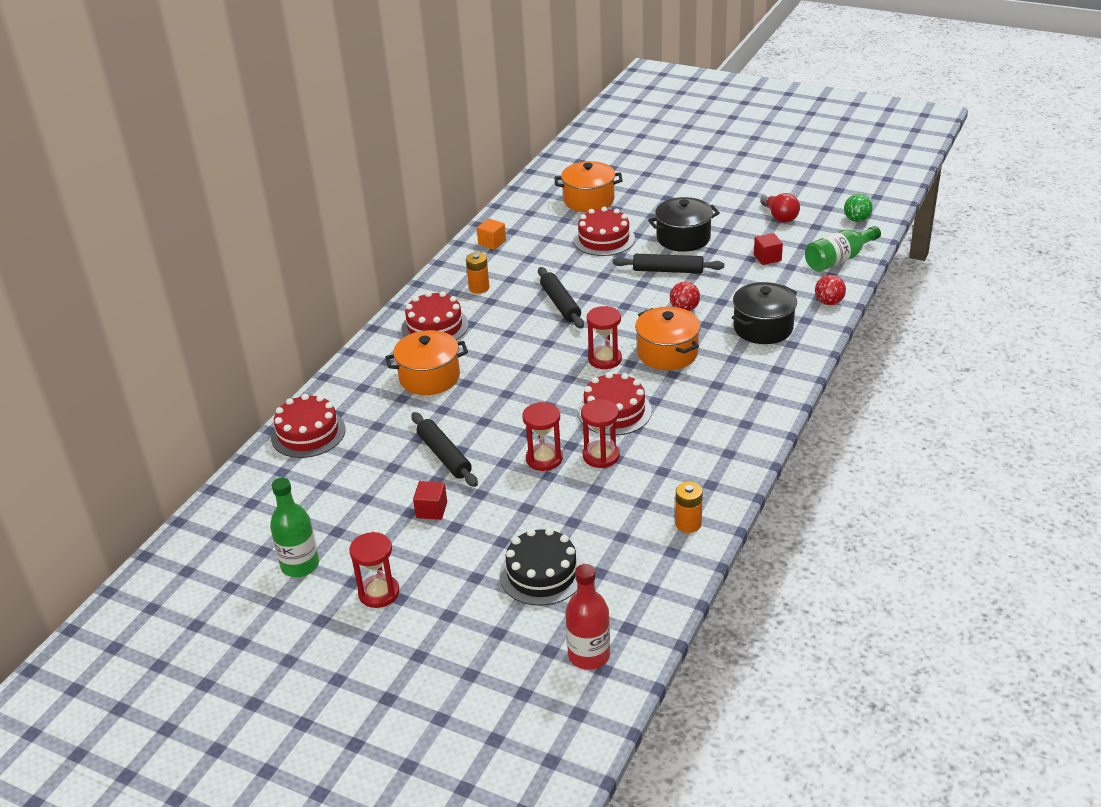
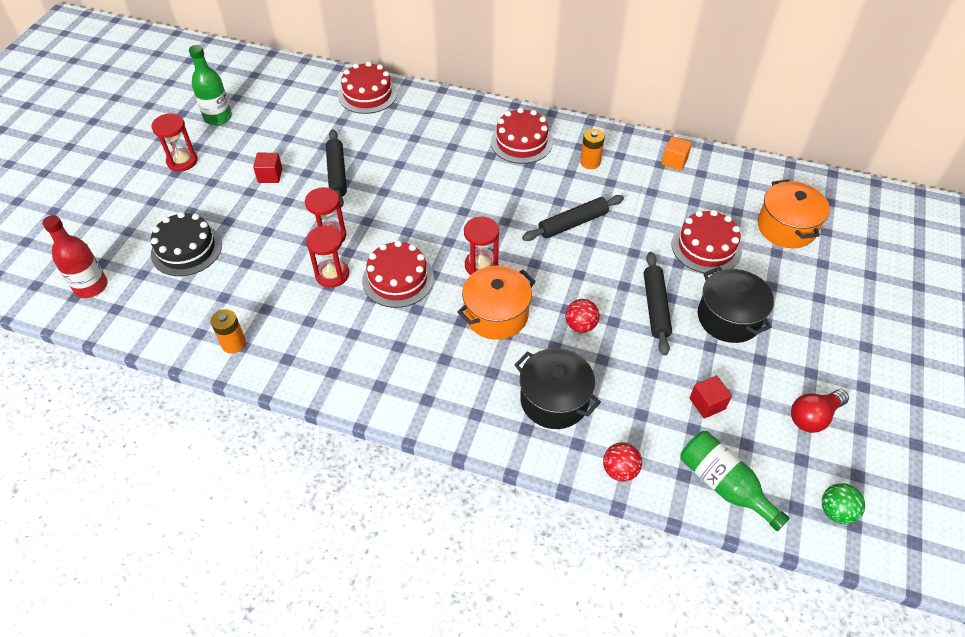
camera: 80 degrees right, 15 degrees up
(429, 377) = (444, 150): orange pot -> none
(444, 455) = (337, 173): black rolling pin -> black rolling pin turned 60 degrees counterclockwise

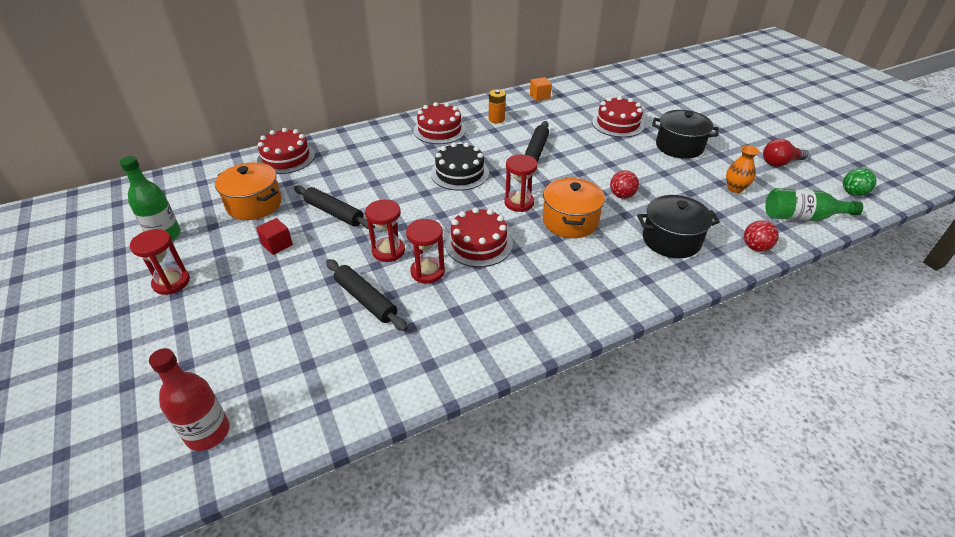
camera: 45 degrees left, 10 degrees down
(186, 249) = (272, 337): black cake -> black cake (460, 173)
(233, 343) = (419, 369): orange battery -> none
(655, 307) = (641, 163): black rolling pin -> black rolling pin (366, 300)
(707, 404) = (735, 188): red cube -> orange vase
(786, 227) = (637, 96): orange pot -> orange pot (254, 204)
(813, 417) = (780, 163): red light bulb -> red light bulb turned 60 degrees clockwise

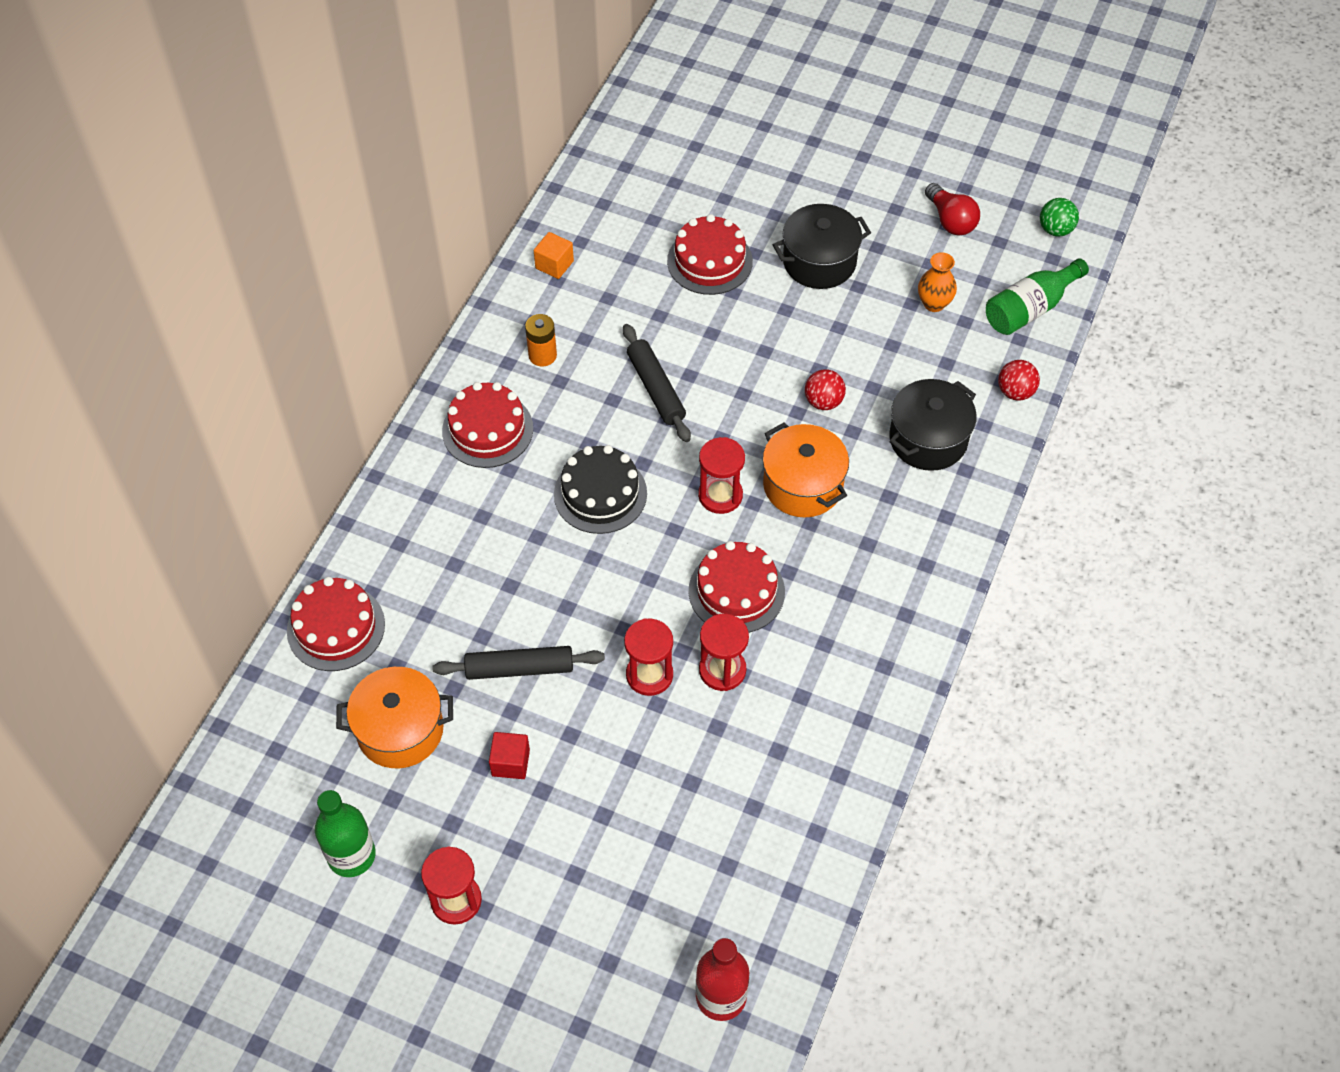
camera: 40 degrees left, 15 degrees up
(366, 300) = (698, 753): black rolling pin -> none
(780, 163) = (950, 220): red light bulb -> red light bulb turned 60 degrees counterclockwise

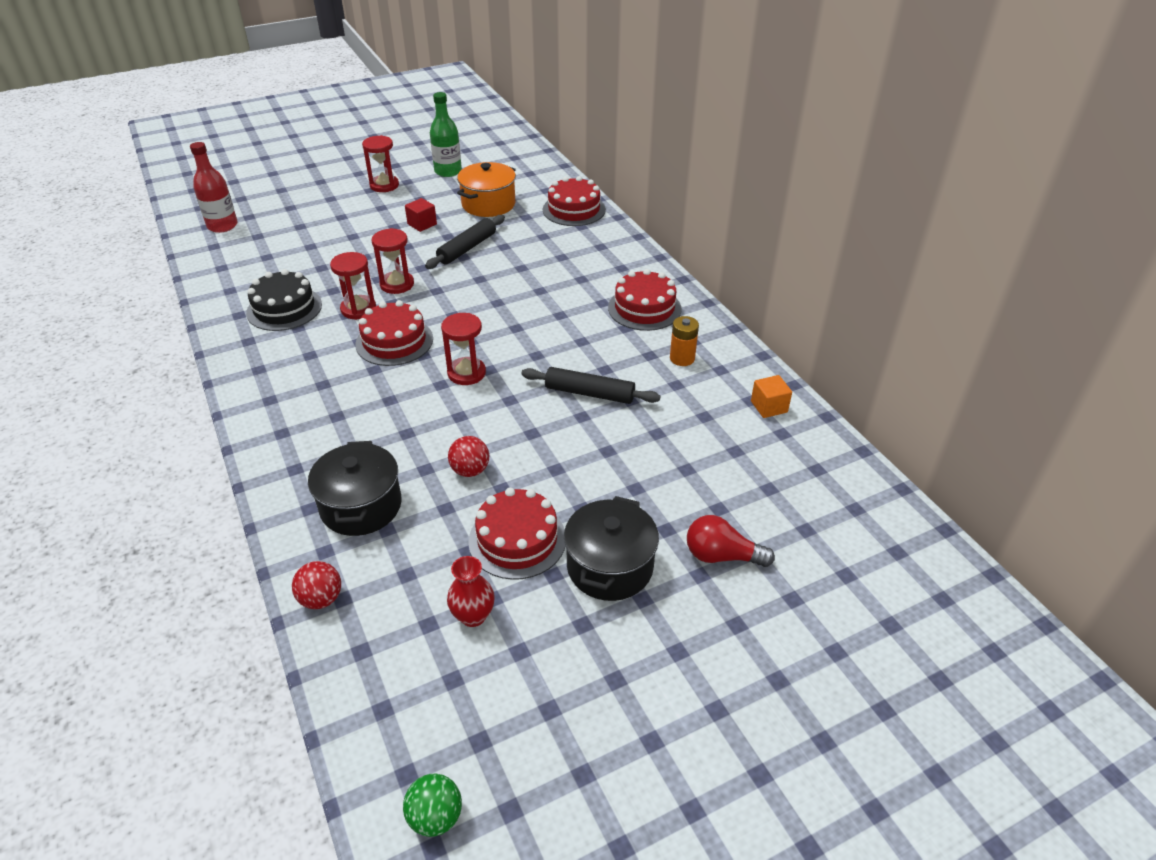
camera: 130 degrees right, 15 degrees down
(600, 494) = (537, 326): black cake -> black cake (284, 308)
(709, 261) = (685, 494): red cake -> red cake (517, 540)
(802, 485) = (420, 414): orange pot -> none
(934, 303) = (473, 616): orange vase -> red vase
(950, 220) = (552, 718): red light bulb -> red light bulb (721, 556)
(1030, 309) = (378, 691): green bottle -> none

